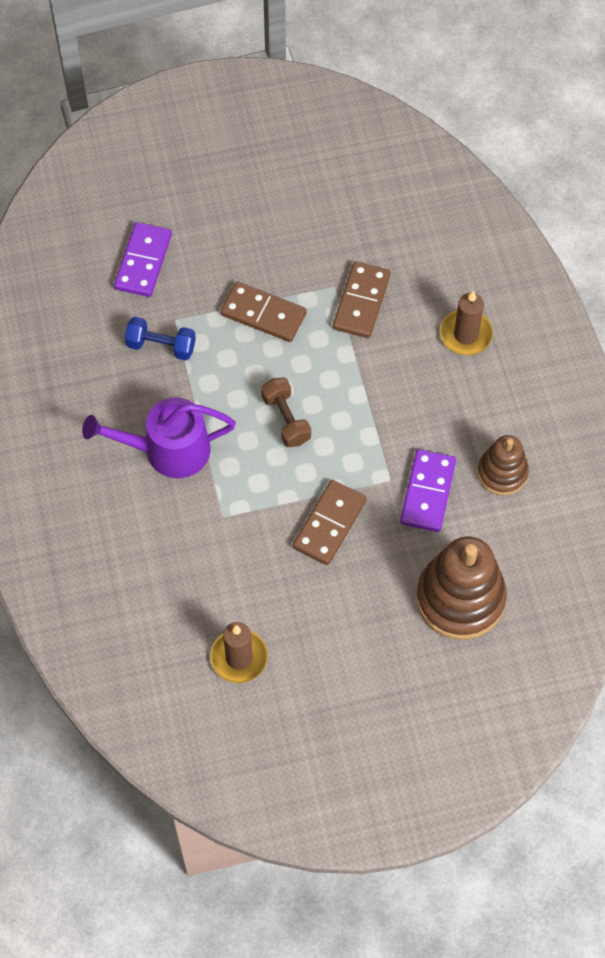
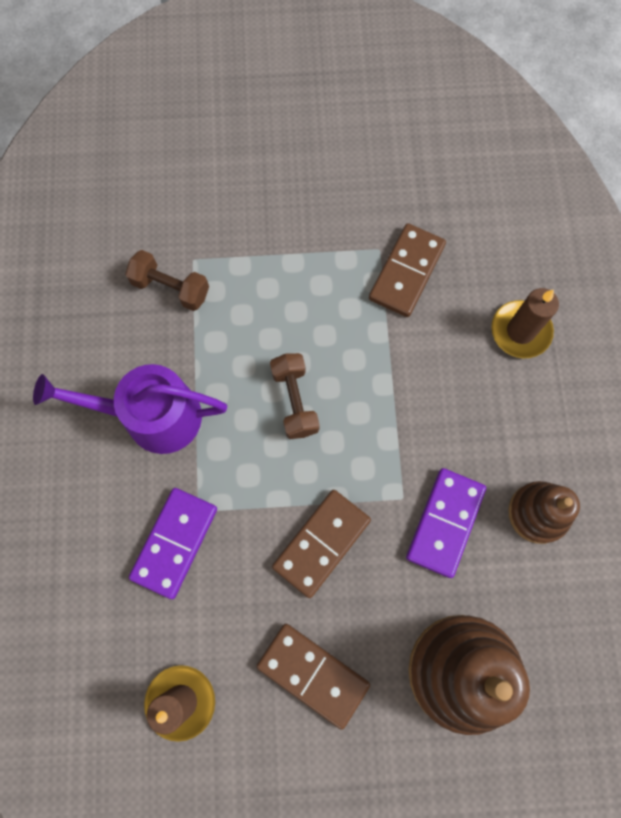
camera: 10 degrees right, 10 degrees up
(143, 262) = (172, 186): purple domino -> purple domino (175, 543)
(161, 346) = (171, 288): blue dumbbell -> brown dumbbell
(263, 314) = (293, 269): brown domino -> brown domino (313, 674)

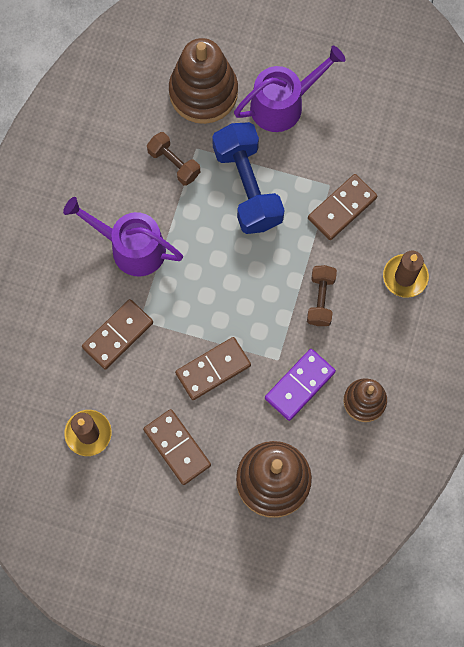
camera: 20 degrees right, 0 degrees up
(175, 543) = (118, 335): purple domino -> brown domino
(177, 188) = (203, 92): none -> brown stacking toy
(276, 286) = (247, 187): none -> blue dumbbell
(283, 170) = (283, 104): none -> purple watering can
(294, 401) = (230, 270): brown dumbbell -> brown dumbbell (320, 299)

